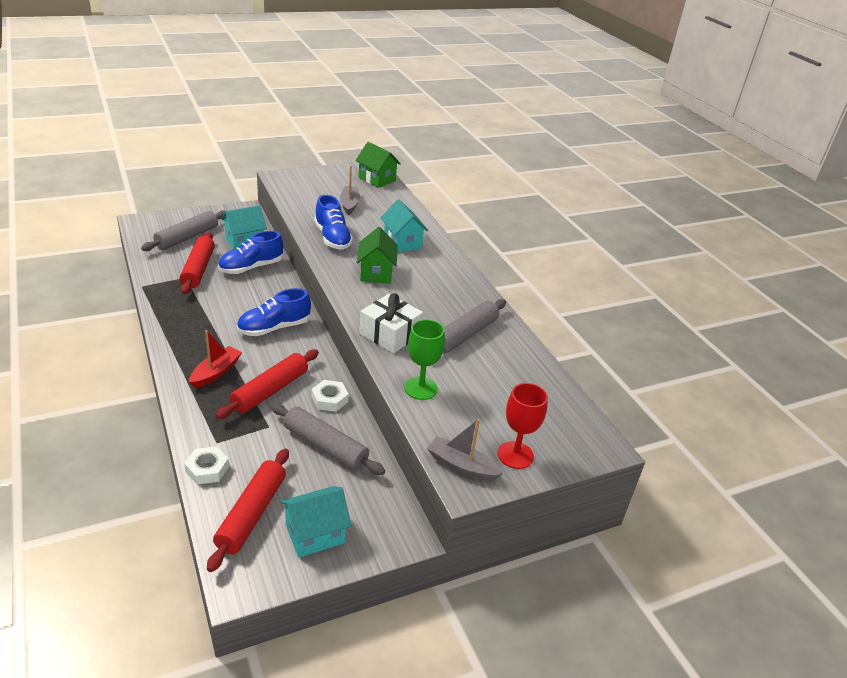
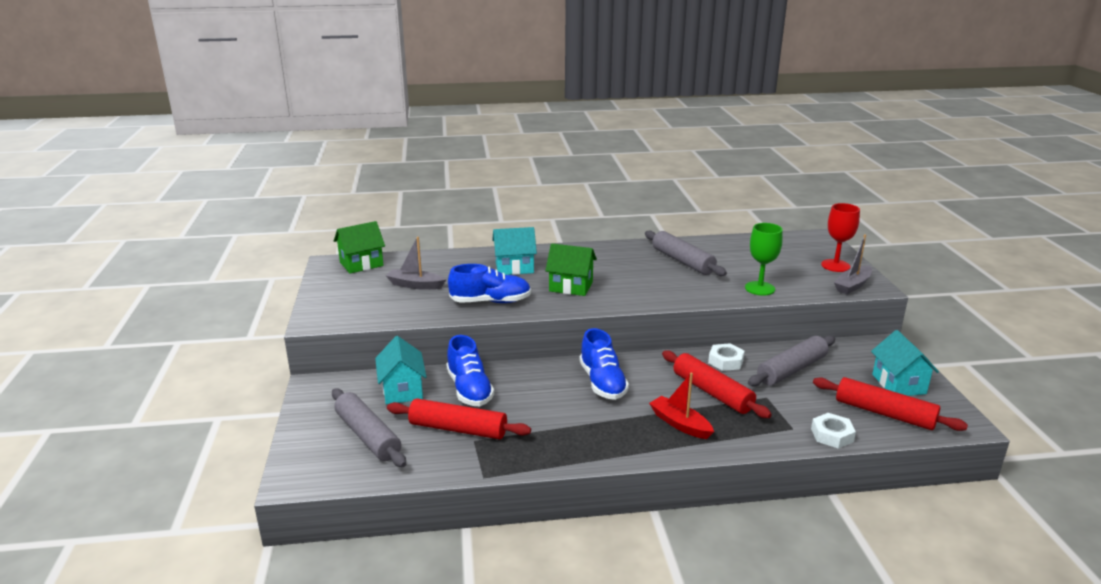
camera: 70 degrees left, 10 degrees down
(390, 334) = (680, 292): white gift -> none

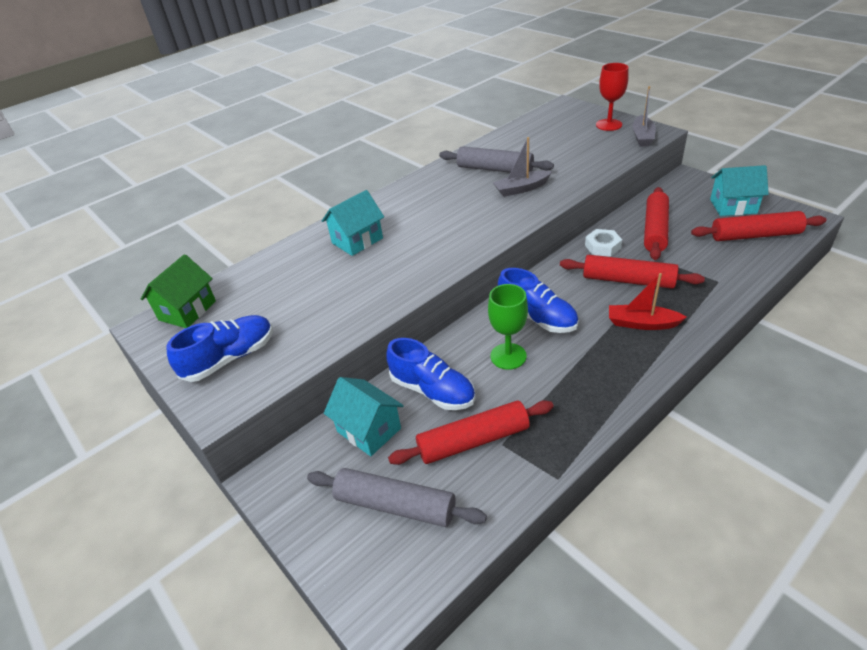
camera: 30 degrees left, 15 degrees up
(415, 285) = (280, 307): grey boat -> grey boat (521, 189)
(490, 301) = (381, 288): blue shoe -> blue shoe (230, 358)
(571, 286) = (434, 236): green house -> none
(759, 288) = (584, 168): green goblet -> green goblet (508, 356)
(791, 369) = (655, 230): grey rolling pin -> red rolling pin
(832, 435) = (748, 272): white nut -> none
(898, 384) = (733, 206): turquoise house -> turquoise house turned 45 degrees counterclockwise

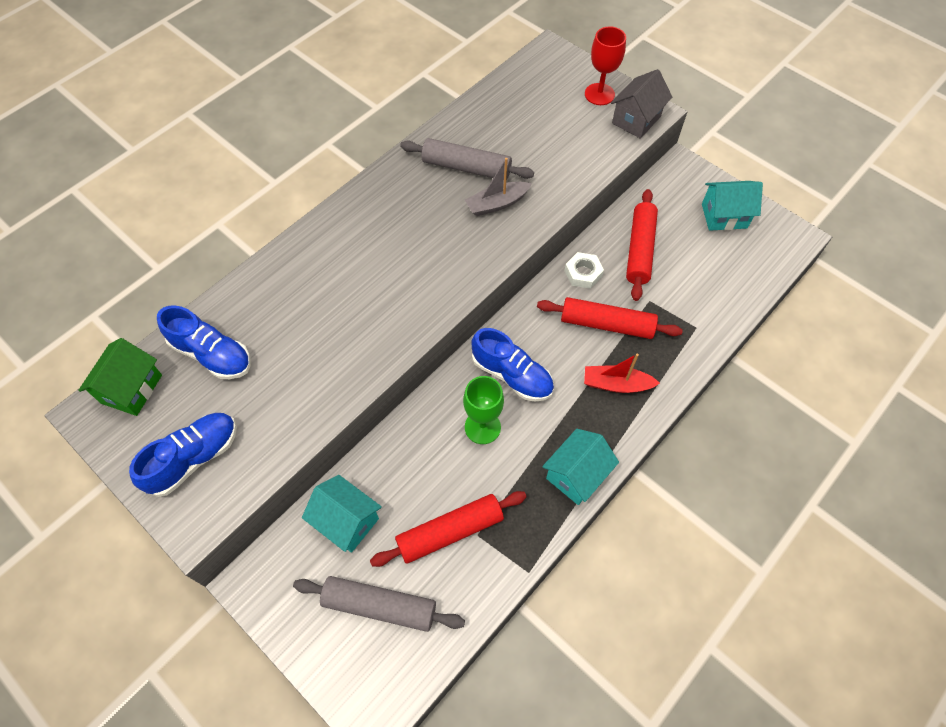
camera: 10 degrees left, 20 degrees up
(357, 241) = (313, 283): turquoise house -> turquoise house (576, 475)
(432, 390) = (407, 472): blue shoe -> blue shoe (212, 354)
(642, 137) = (636, 120): grey boat -> grey house
(755, 235) = (740, 262): red rolling pin -> none

